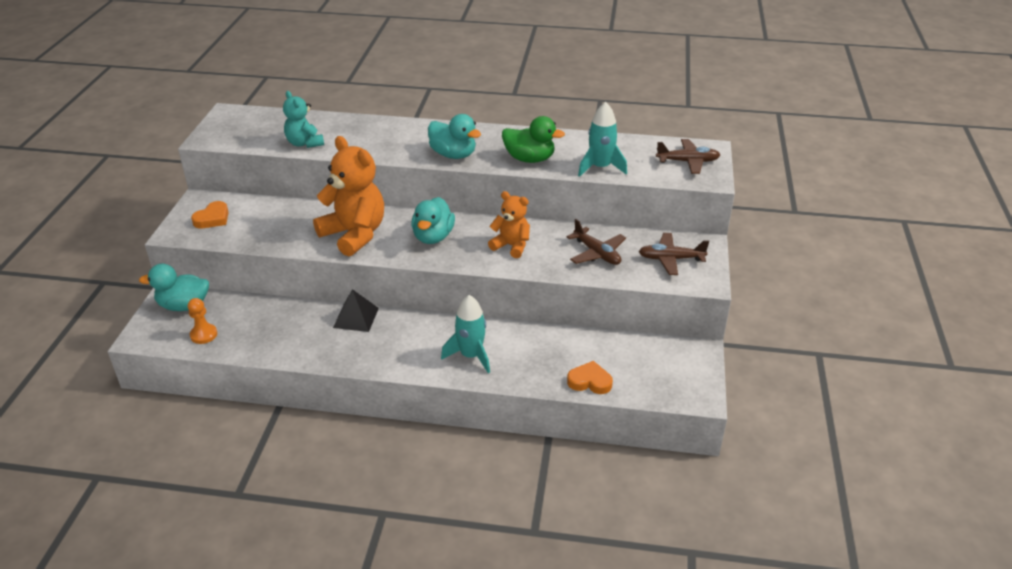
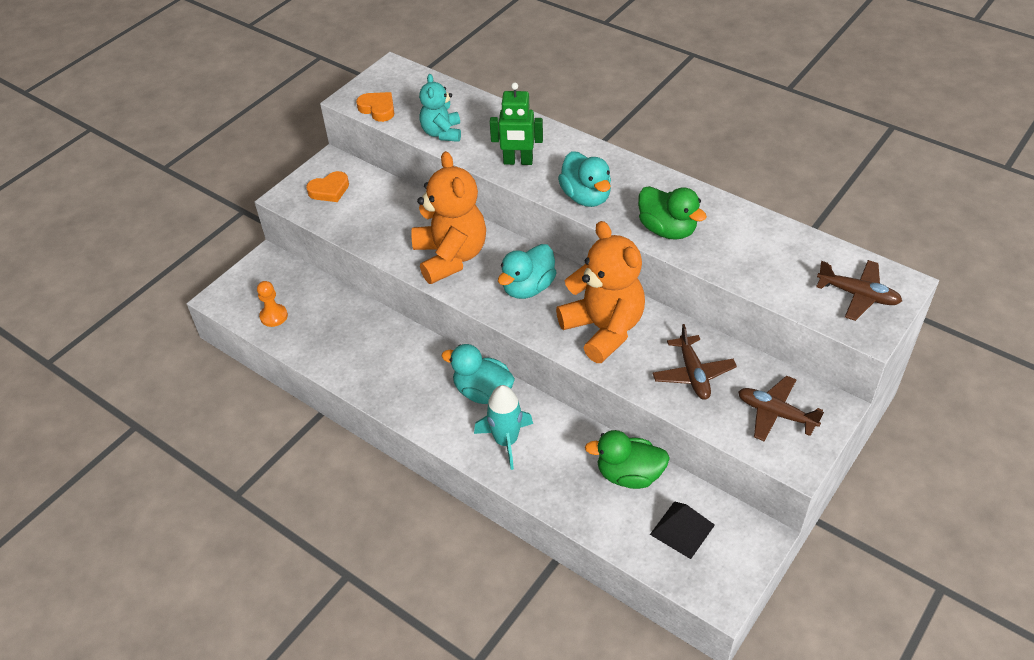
camera: 30 degrees right, 10 degrees up
(184, 305) = (274, 275): turquoise duck -> turquoise duck (482, 392)
(356, 317) = (421, 349): black pyramid -> black pyramid (682, 529)
(382, 146) = (518, 161): none -> green robot
(511, 246) = (603, 329): orange teddy bear -> orange teddy bear, size x1.75
(580, 345) = (629, 475): none -> green duck
(589, 381) = (610, 525): orange heart -> orange heart (378, 109)
(600, 167) = (742, 269): turquoise rocket -> none

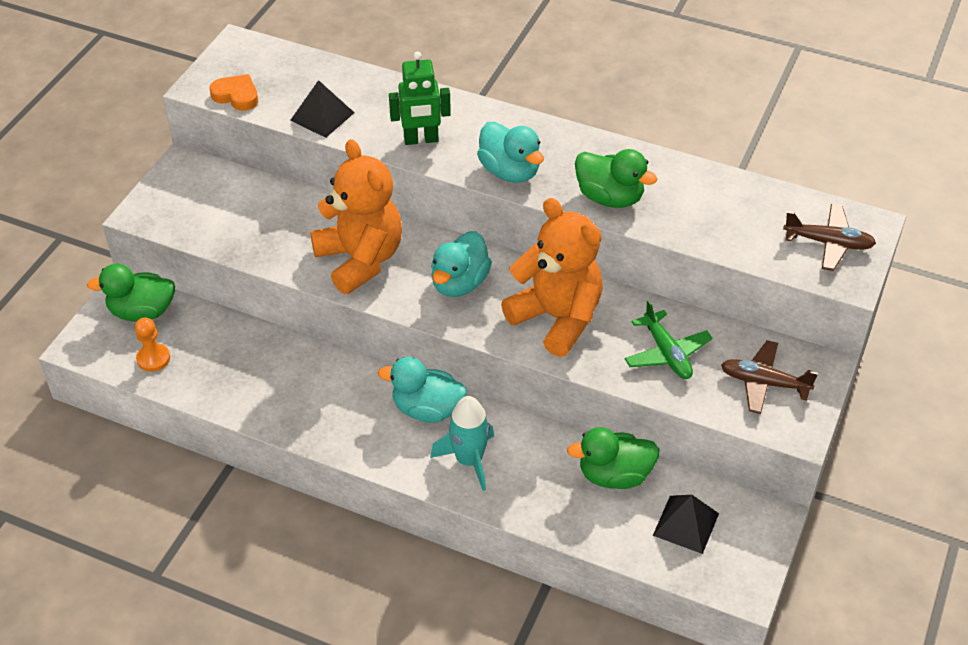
camera: 15 degrees left, 0 degrees up
(276, 277) = (142, 312): none -> green duck
(329, 190) = (191, 199): orange heart -> none
(442, 133) = (322, 116): turquoise teddy bear -> black pyramid
(693, 374) = (666, 353): brown plane -> green plane

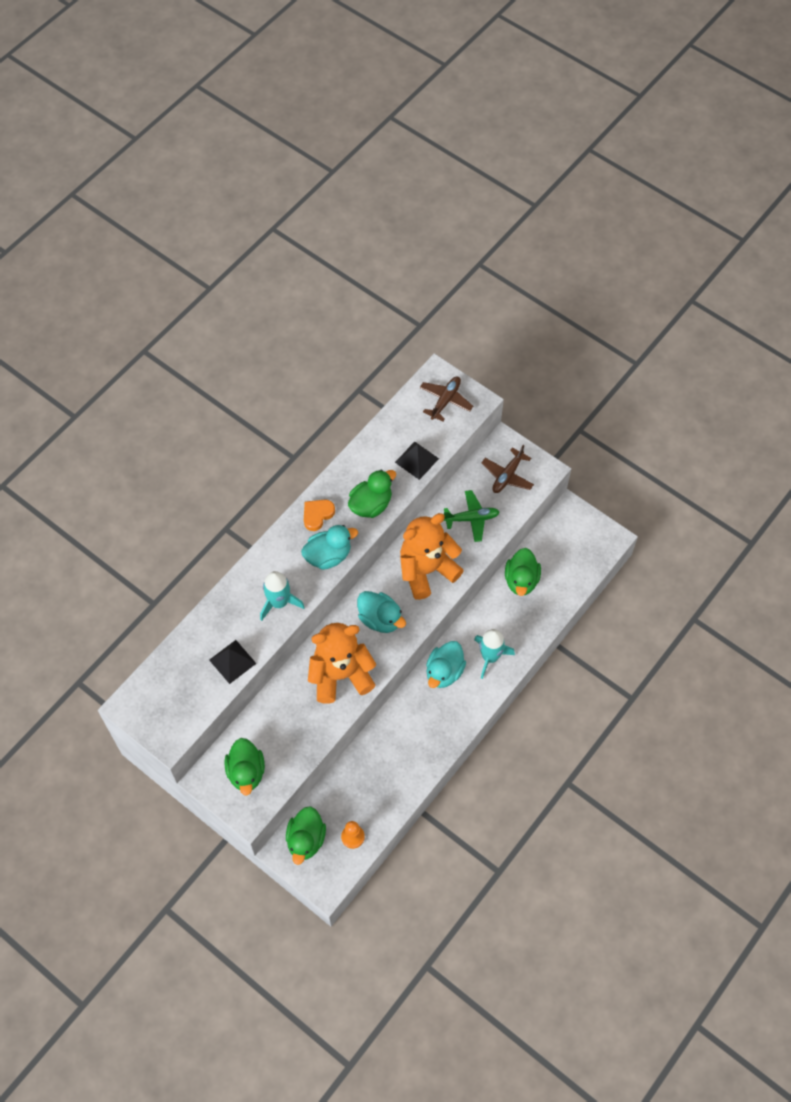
camera: 75 degrees left, 15 degrees up
(198, 199) = (246, 772): none -> green duck
(236, 96) = (189, 716): orange heart -> orange heart (317, 515)
(421, 140) = (279, 602): green robot -> turquoise rocket
(685, 524) = (564, 554): black pyramid -> black pyramid (416, 460)

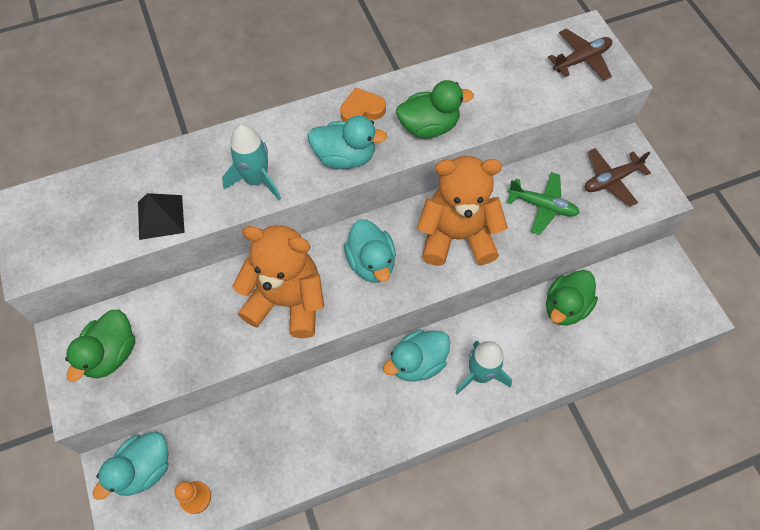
camera: 30 degrees right, 0 degrees up
(306, 840) = (144, 469): green duck -> turquoise duck
(416, 460) = (511, 105): black pyramid -> none

